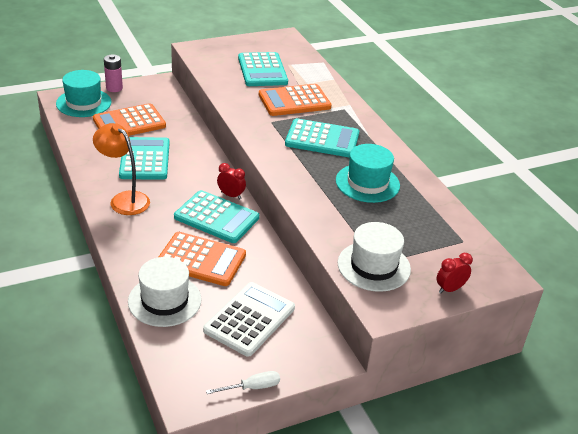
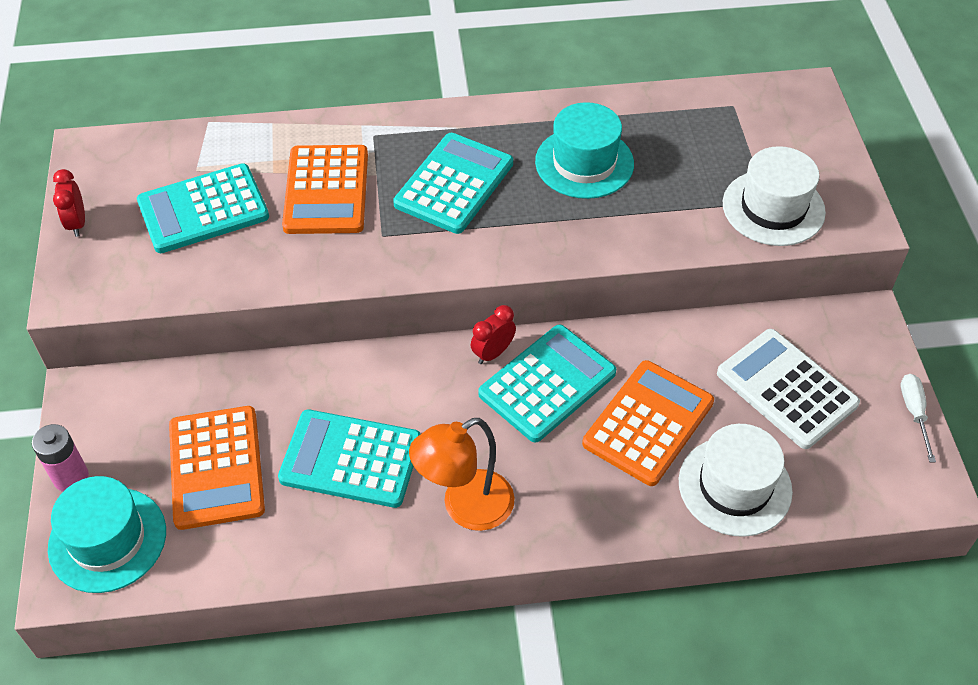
camera: 70 degrees left, 15 degrees up
(262, 70) = (203, 209): turquoise calculator -> turquoise calculator turned 150 degrees clockwise
(450, 289) = (825, 148): red clock -> red clock (77, 223)

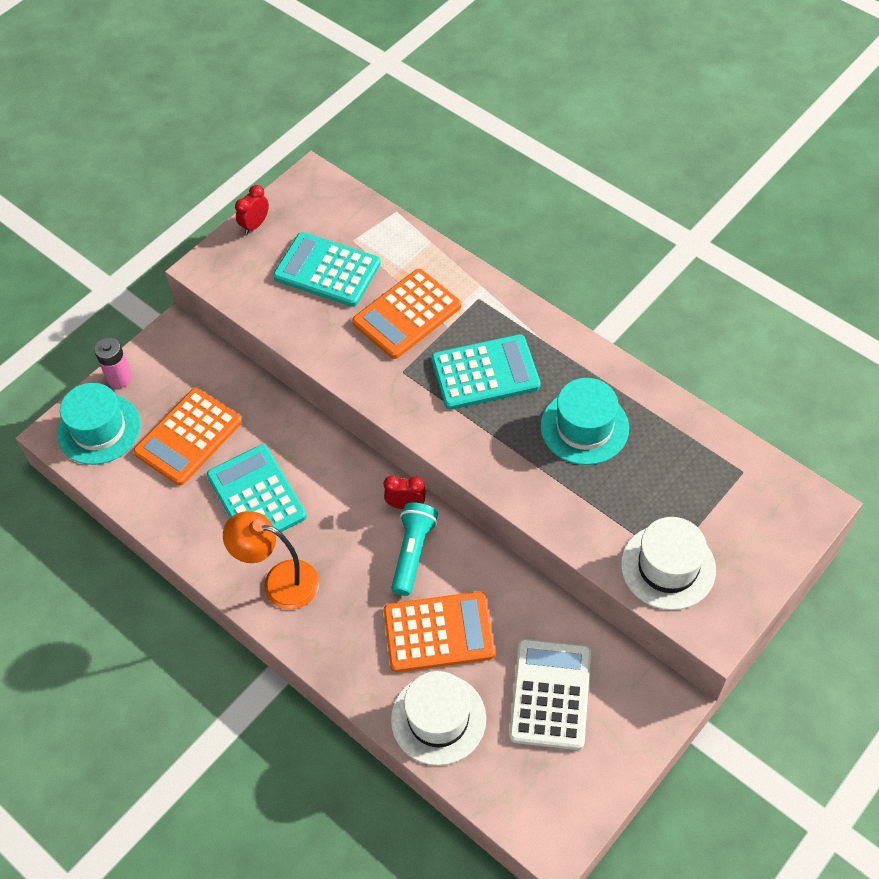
camera: 50 degrees right, 5 degrees up
(547, 383) = (412, 552): turquoise calculator -> turquoise flashlight
(914, 413) = (611, 789): white screwdriver -> none

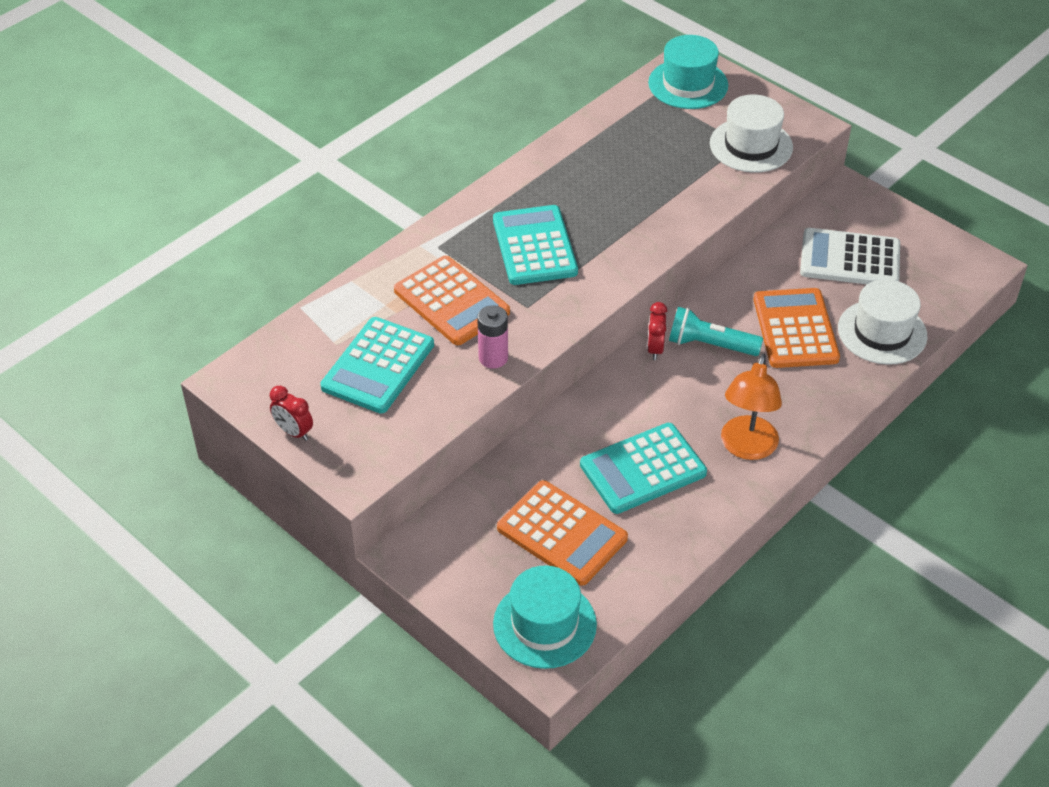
camera: 90 degrees left, 10 degrees down
(119, 378) = (469, 608): pink battery -> pink battery (493, 358)
(584, 427) = (603, 184): turquoise hat -> turquoise hat (688, 84)

